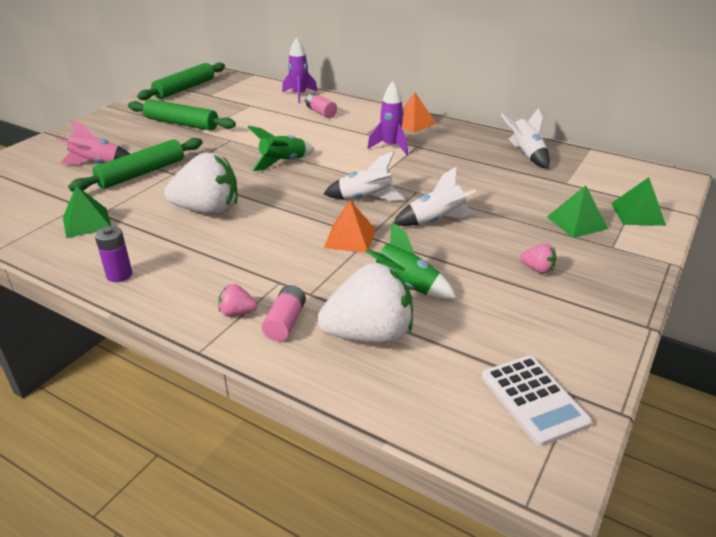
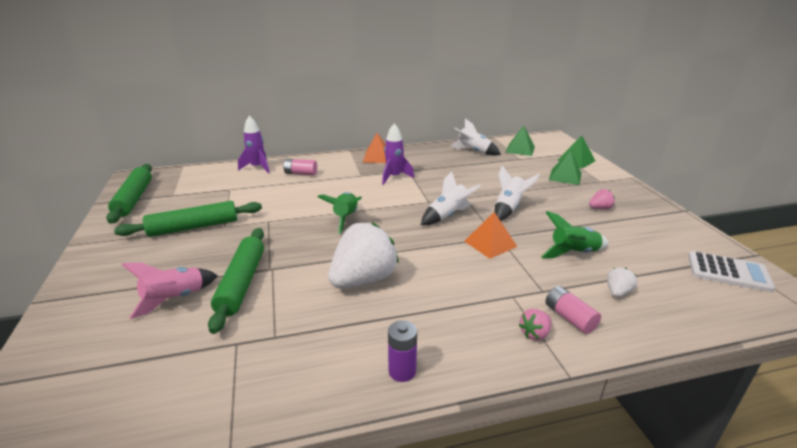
camera: 45 degrees left, 5 degrees down
(87, 222) = (278, 352): green pyramid -> green pyramid (520, 149)
(369, 335) = (617, 292): white strawberry -> white strawberry, size x0.43

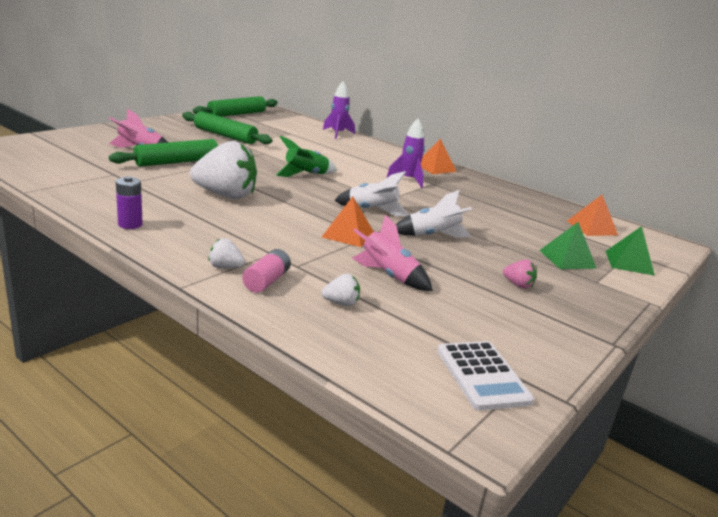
camera: 50 degrees right, 5 degrees down
(301, 173) = (353, 148): pink battery -> none
(473, 151) = (534, 205): white rocket -> none
(520, 149) = (592, 228): green pyramid -> orange pyramid
(534, 333) = (225, 267): pink strawberry -> white strawberry
(573, 253) = (388, 276): green rocket -> pink rocket

